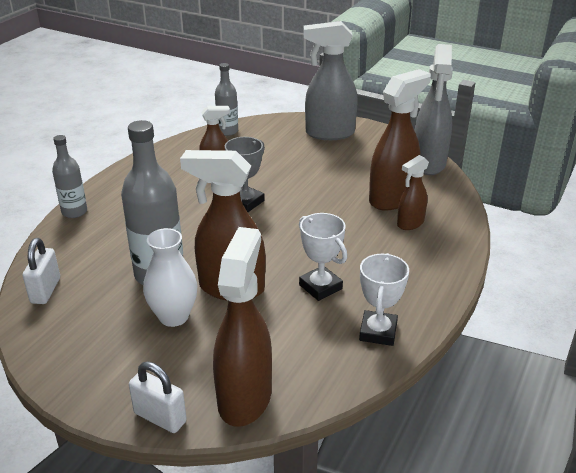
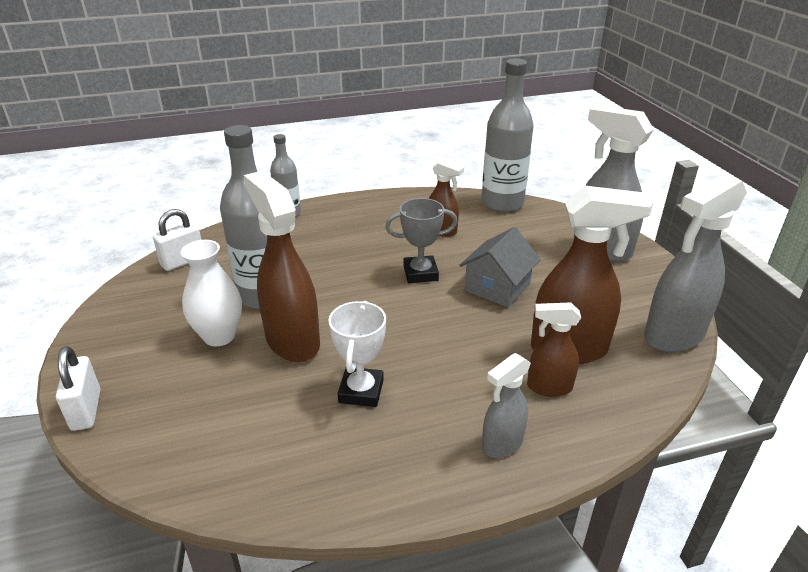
camera: 45 degrees right, 0 degrees up
(227, 131) = (502, 203): grey bottle -> grey bottle, size x1.76
(245, 397) = (153, 443): brown spray bottle -> none
(305, 186) = (497, 287): none -> grey house
(378, 332) = (340, 475): white trophy -> none
(429, 264) = (502, 444): none -> grey spray bottle

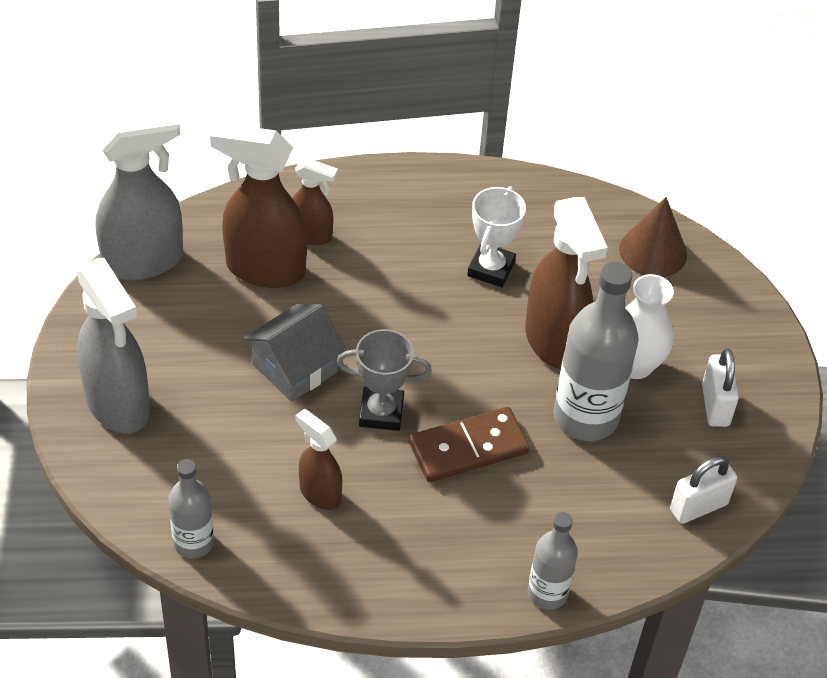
camera: 170 degrees left, 15 degrees up
(86, 410) = (751, 304): white padlock -> white padlock (715, 405)
(184, 446) = (653, 251): none -> brown cone
(351, 265) = (468, 448): none -> brown domino
(502, 203) = (193, 543): grey bottle -> grey bottle, size x0.57
(502, 444) = (381, 197): grey spray bottle -> none

